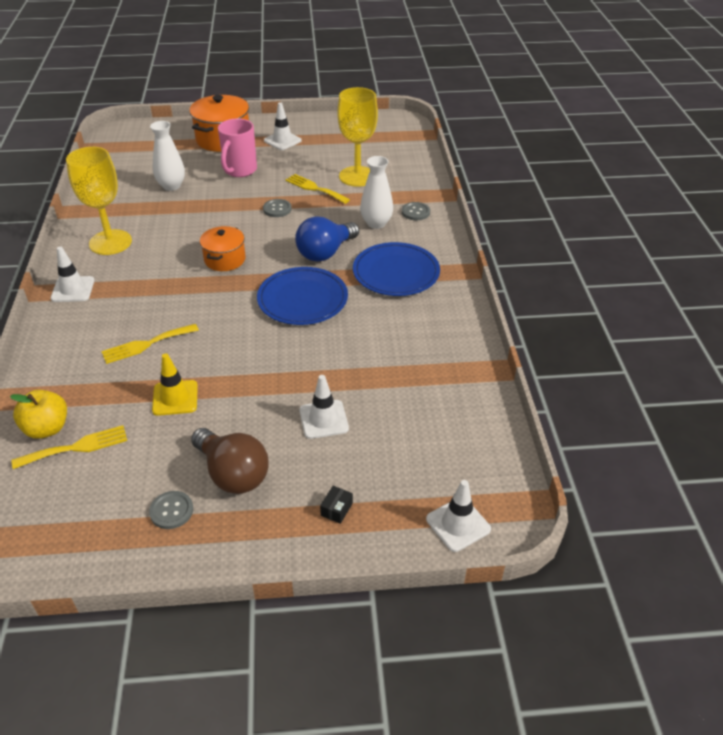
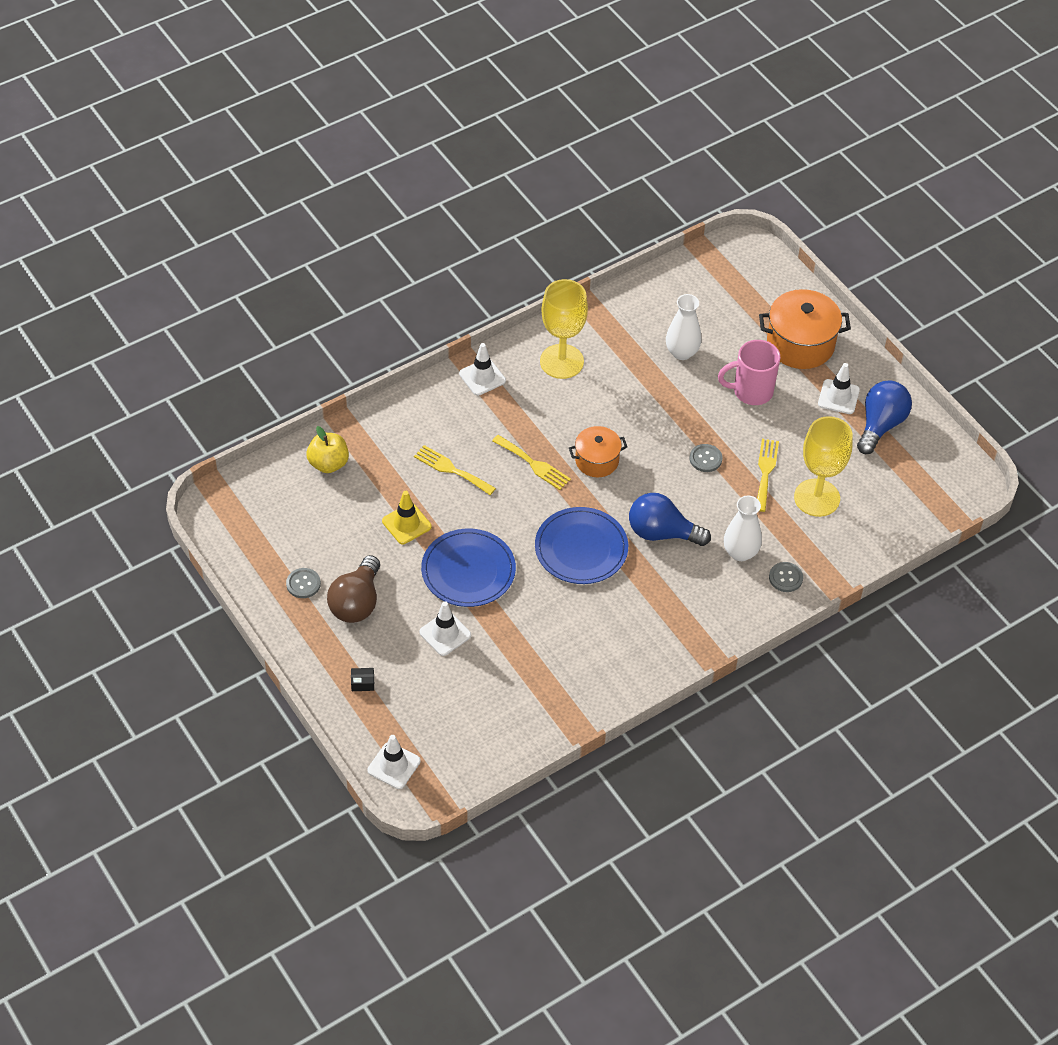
camera: 60 degrees right, 10 degrees up
(76, 447) = (323, 493): yellow fork -> yellow fork (533, 464)
(321, 134) = (880, 425): none -> blue light bulb
(396, 272) = (670, 603): blue plate -> blue plate (468, 570)

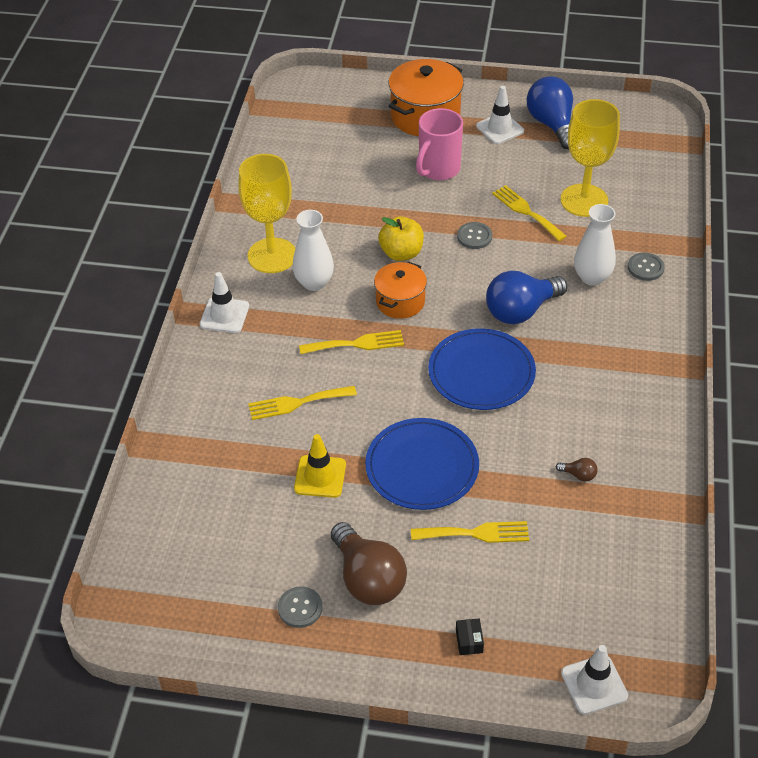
camera: 45 degrees left, 5 degrees down
(328, 463) = (184, 488): yellow apple -> yellow apple (401, 253)
(362, 683) = (469, 641): black box -> black box turned 45 degrees counterclockwise
(445, 634) = (476, 533): white traffic cone -> yellow fork
(548, 658) = (578, 475): none -> brown light bulb
(682, 352) = (352, 182): white vase -> white vase (314, 282)

